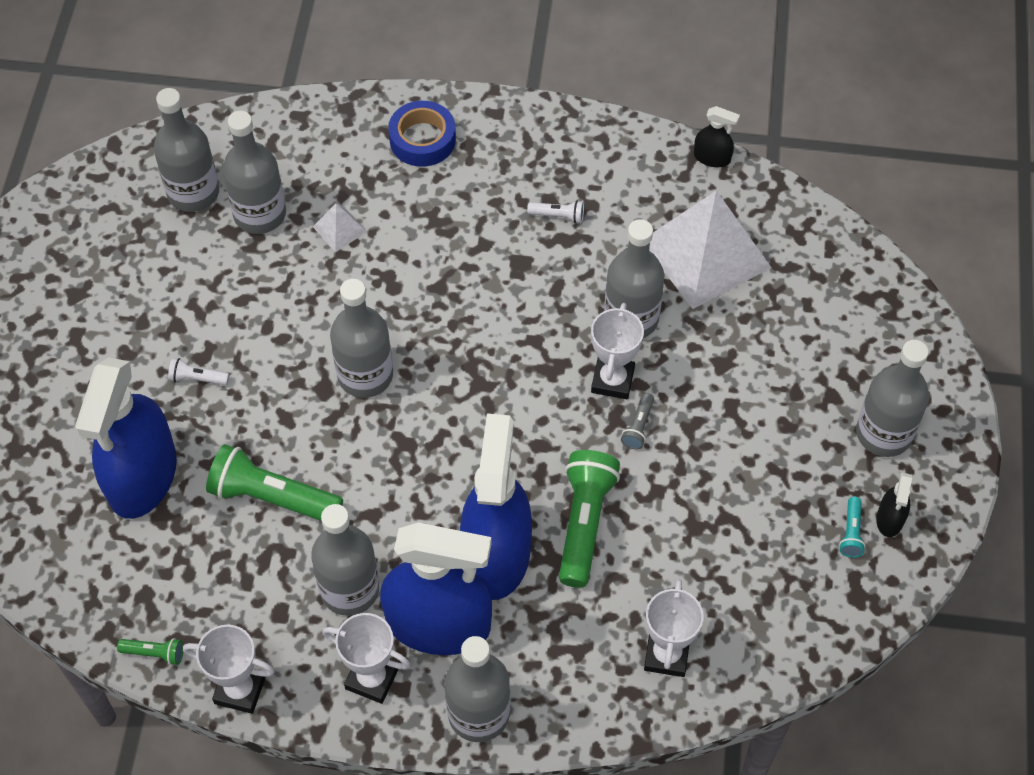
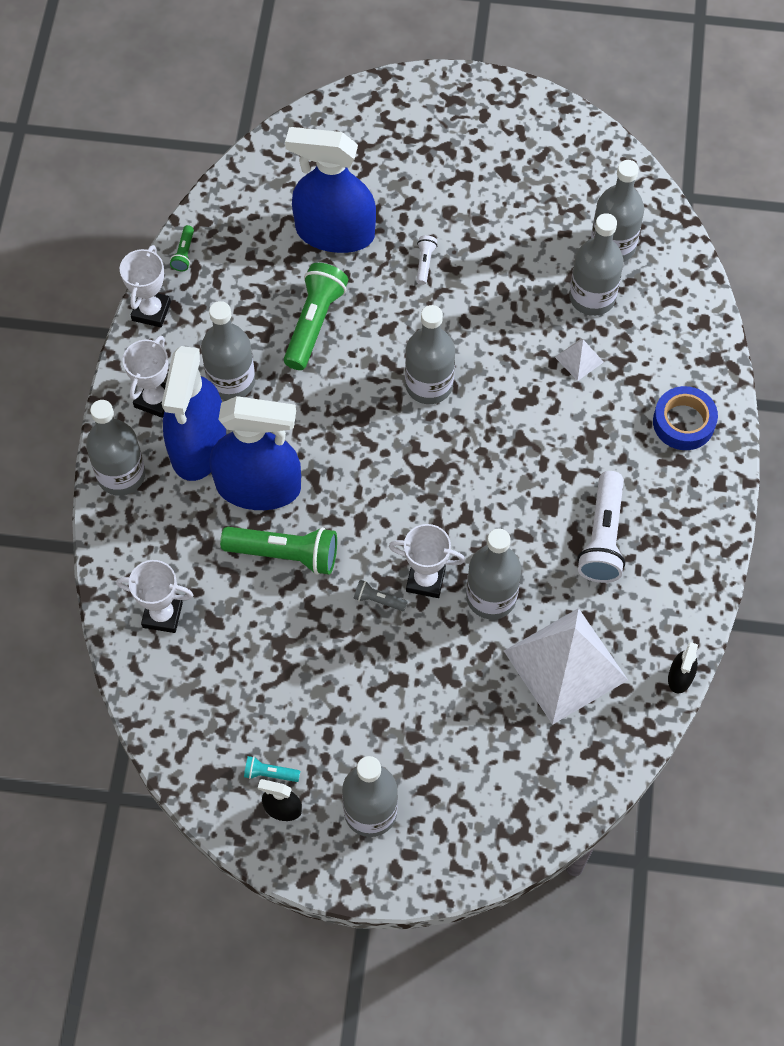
camera: 90 degrees right, 5 degrees up
(558, 216) = (602, 537): white flashlight -> white flashlight, size x2.16

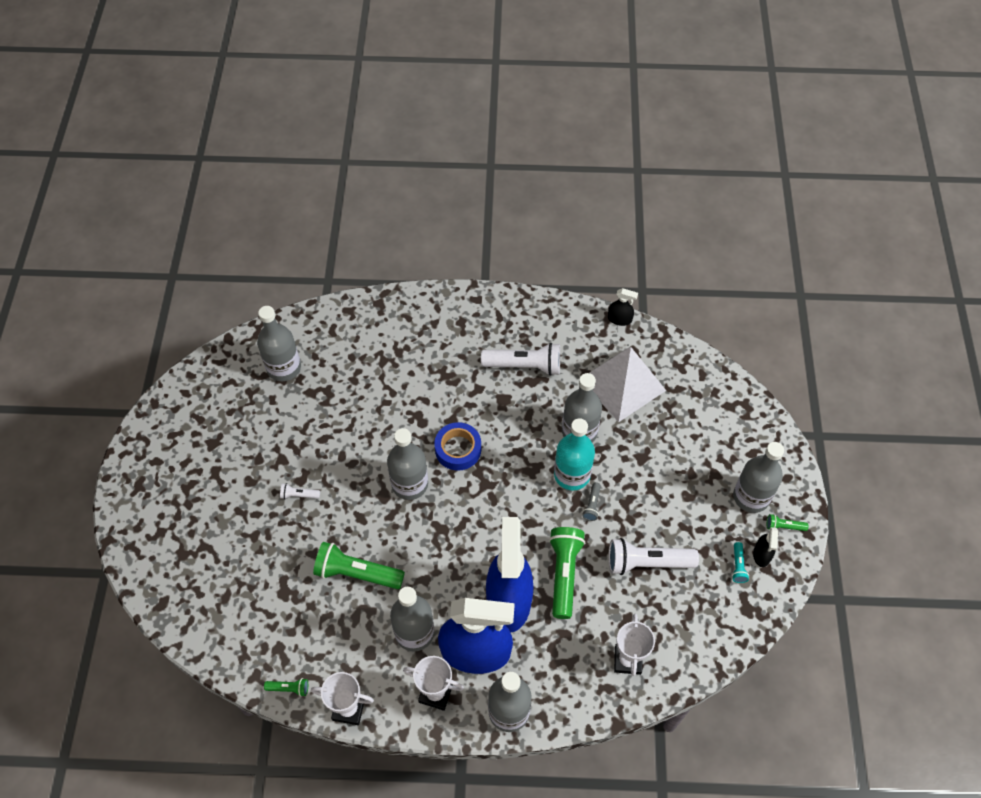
camera: 95 degrees left, 5 degrees down
(288, 657) = (647, 562): none -> white flashlight
(320, 848) = (784, 526): none -> green flashlight
(335, 232) = (269, 565): blue spray bottle -> none
(425, 580) = (572, 475): white trophy -> turquoise bottle
(579, 359) = (383, 385): white pyramid -> none
(592, 297) = (329, 379): grey bottle -> none
(683, 422) = (431, 321): blue tape -> blue tape (458, 449)

